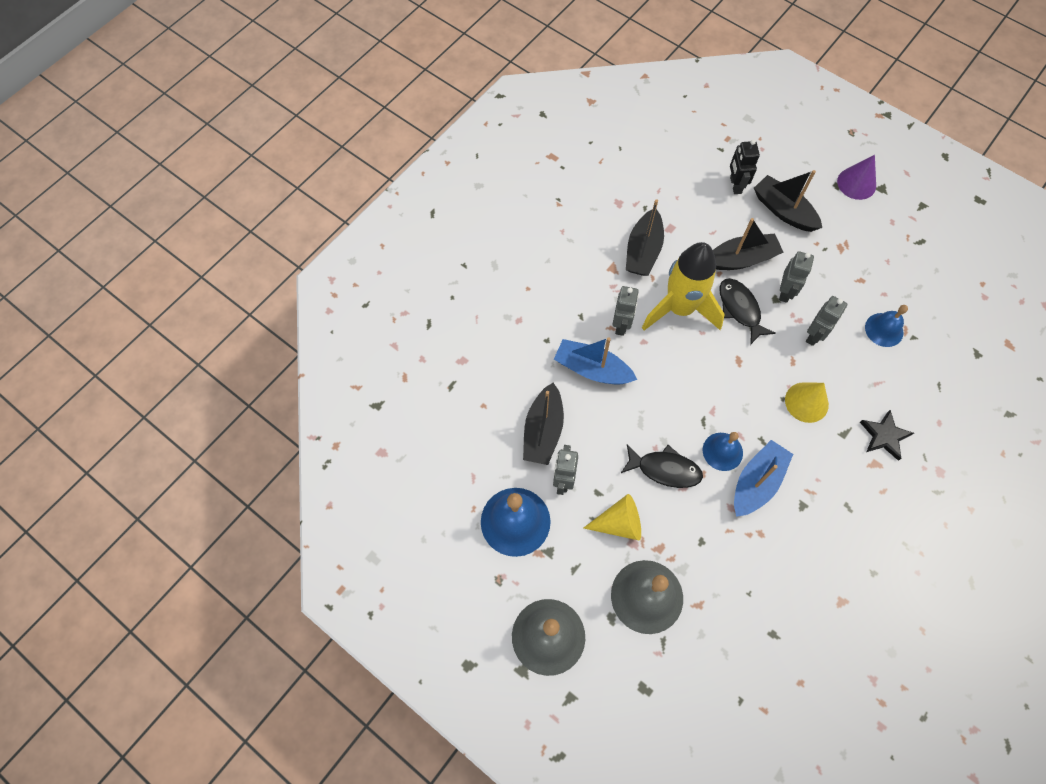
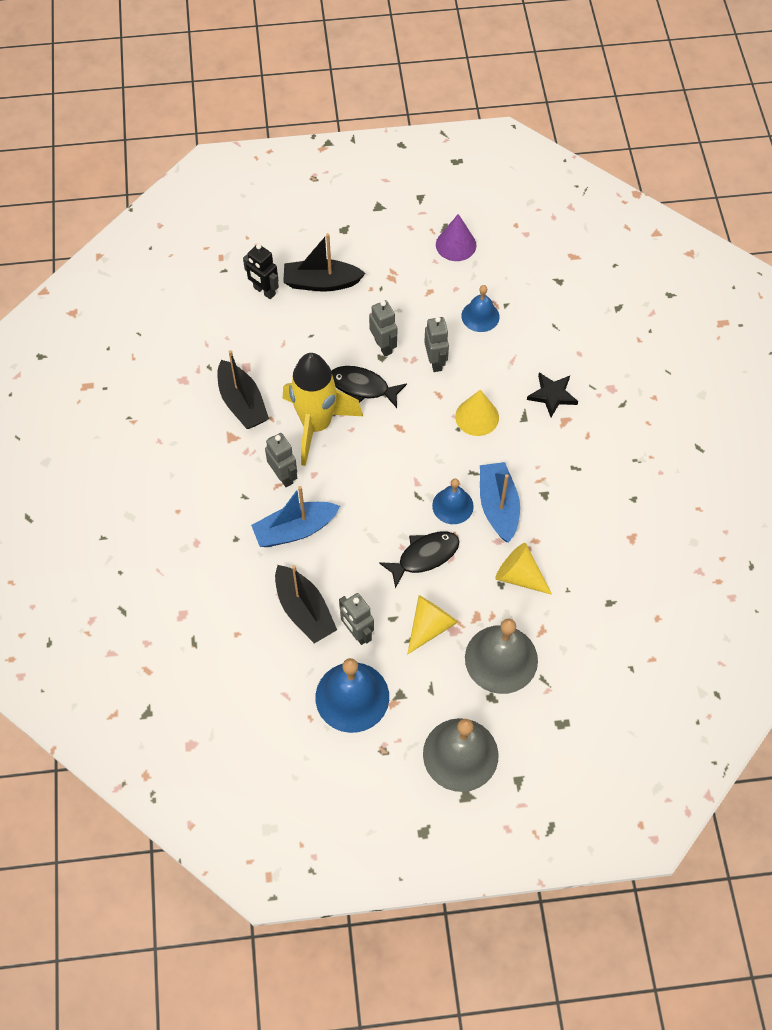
camera: 45 degrees left, 5 degrees down
(721, 548) = (519, 576): none -> yellow cone
(741, 259) = (326, 347): black boat -> none
(856, 183) = (356, 217): purple cone -> purple cone (456, 244)

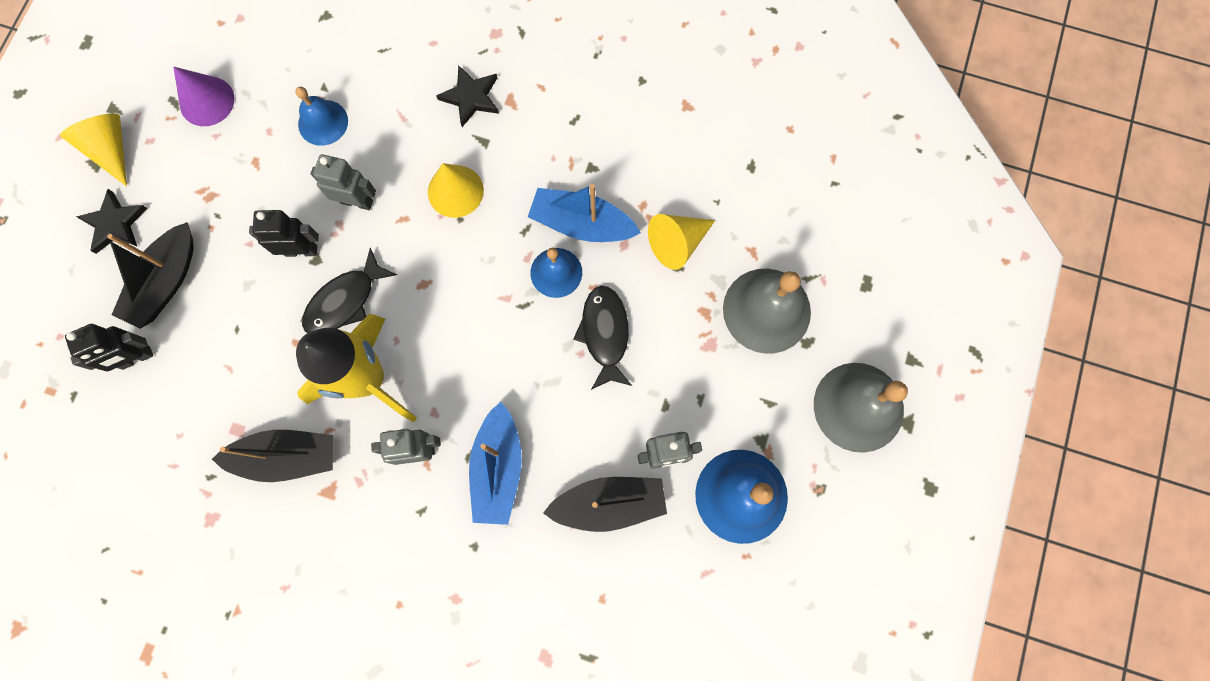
camera: 65 degrees left, 15 degrees up
(344, 237) = (115, 223): none -> black star
(383, 346) = (301, 250): grey robot -> black robot
(430, 626) = (693, 368): yellow cone -> yellow cone (111, 149)

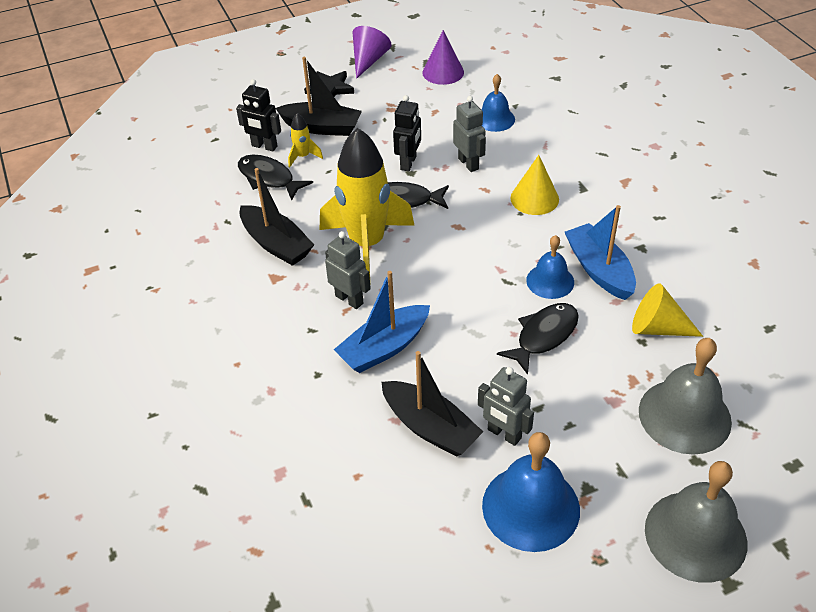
camera: 50 degrees right, 30 degrees down
(111, 149) = (369, 60): yellow cone -> purple cone
(166, 282) = (321, 127): black boat -> black boat turned 150 degrees counterclockwise
(189, 391) = (269, 178): none -> black fish
(191, 335) = (303, 156): none -> yellow rocket
(301, 250) = (408, 163): black robot -> black robot turned 60 degrees clockwise
(471, 97) = (601, 164): black star -> none

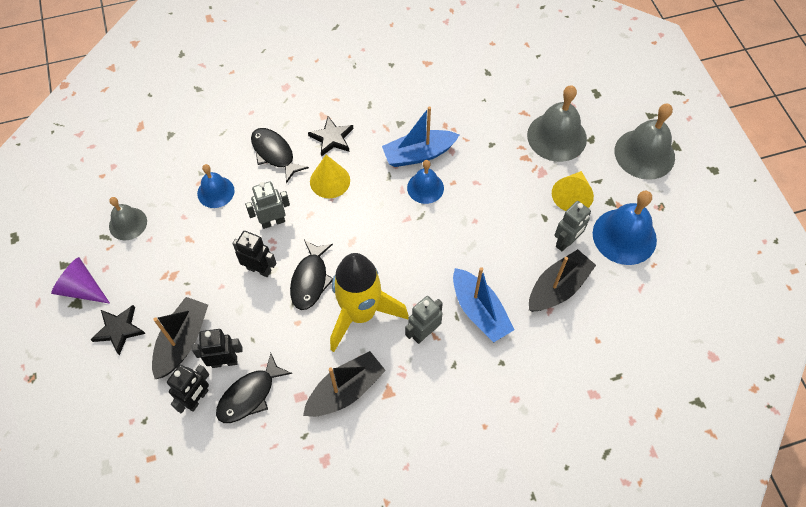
camera: 85 degrees left, 15 degrees up
(303, 156) = (224, 361): yellow rocket -> black robot
(443, 72) = (128, 223): purple cone -> grey bell
(543, 336) = (480, 202): black fish -> black fish (274, 153)
(595, 192) = (332, 138): none -> black star
(657, 328) = (480, 132): yellow cone -> yellow cone (572, 196)

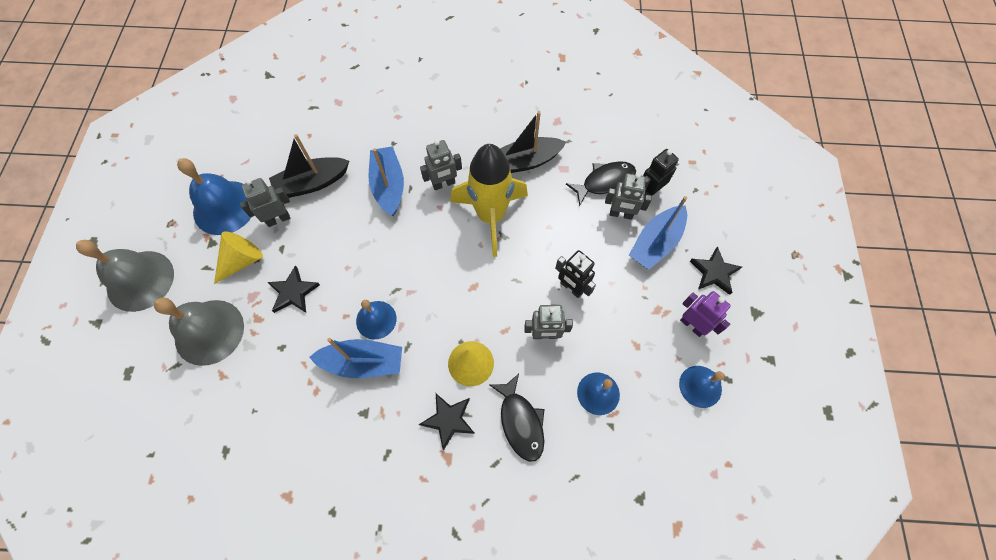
camera: 160 degrees left, 5 degrees up
(82, 288) = (750, 326): purple cone -> none
(128, 223) = (700, 386): grey bell -> blue bell
(138, 272) = (692, 325): none -> purple robot
(182, 341) = (655, 243): black boat -> blue boat
(224, 361) = (621, 214): black robot -> grey robot
(310, 280) = (525, 261): black fish -> none
(509, 186) = (293, 292): none -> black star

